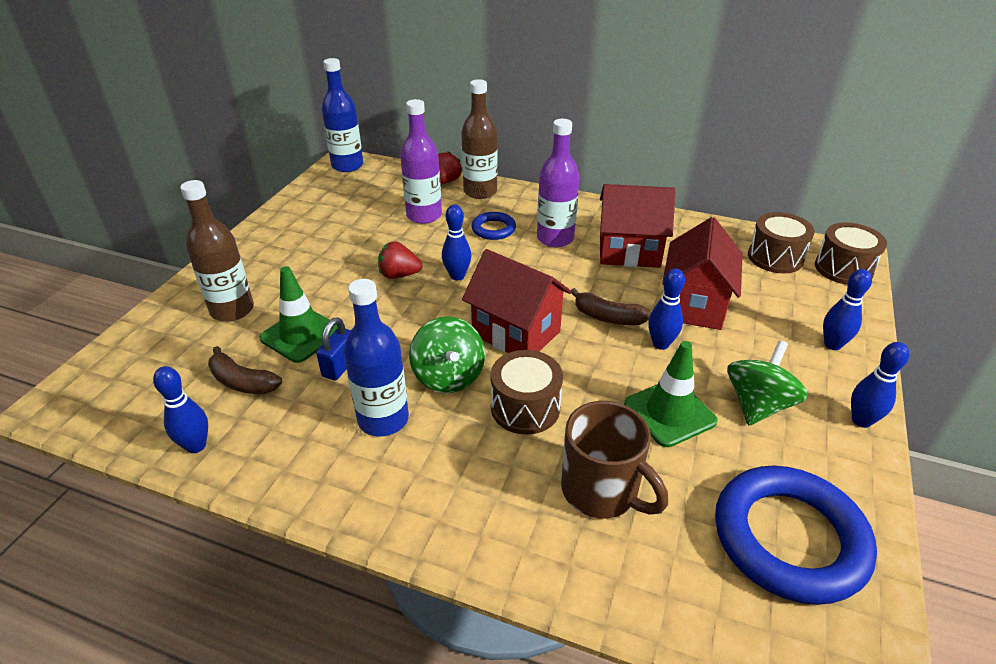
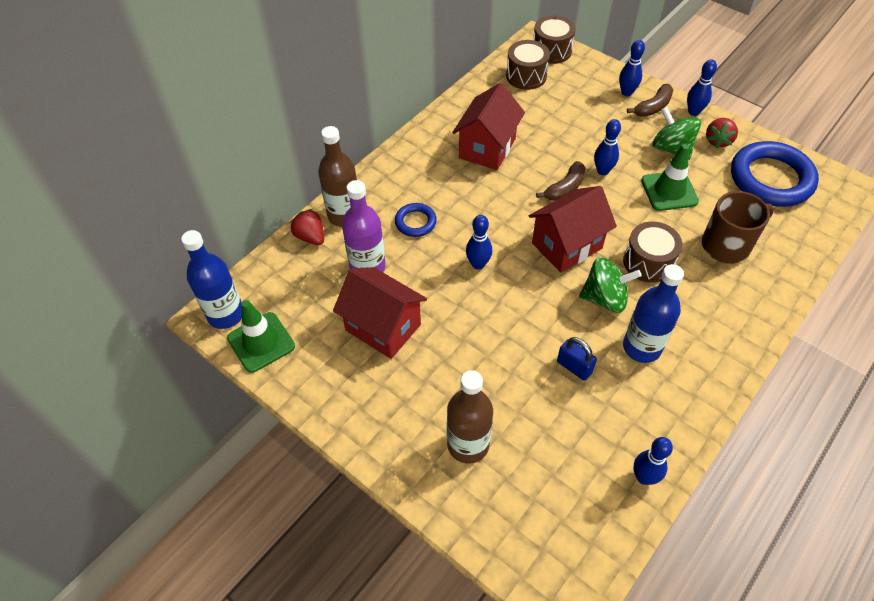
camera: 70 degrees left, 15 degrees up
(242, 382) = (575, 440): brown banana -> brown banana (653, 107)
(301, 335) = (524, 390): green traffic cone -> green traffic cone (261, 342)
(399, 275) = (460, 305): red strawberry -> red strawberry (718, 141)
(555, 238) = (449, 186): purple bottle -> none
(694, 305) = (566, 138): red house -> red house (383, 327)

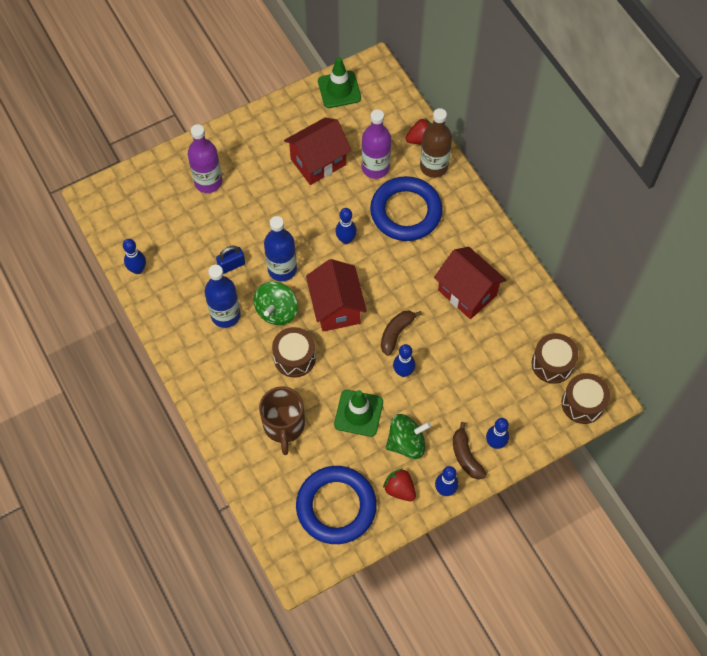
camera: 110 degrees right, 10 degrees up
(226, 314) = (372, 74): blue bottle -> blue bottle (282, 269)
(415, 222) = (406, 212): blue ring -> blue ring, size x2.06
(468, 445) = (208, 182): brown bottle -> purple bottle
(565, 188) = (396, 333): brown banana -> brown banana turned 60 degrees clockwise

